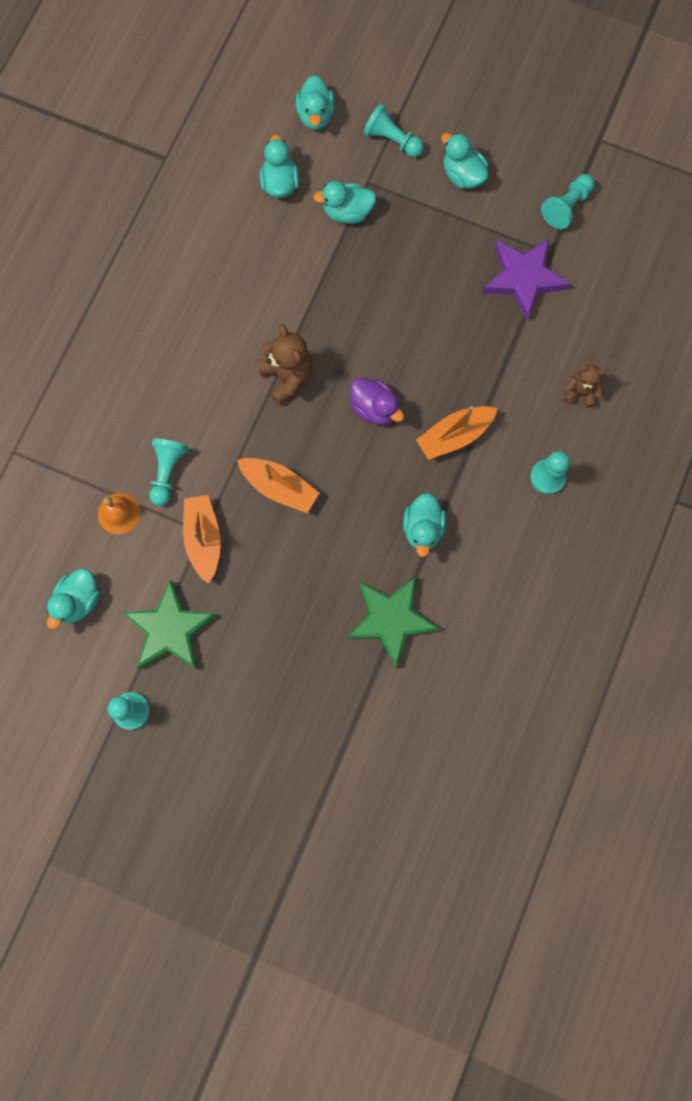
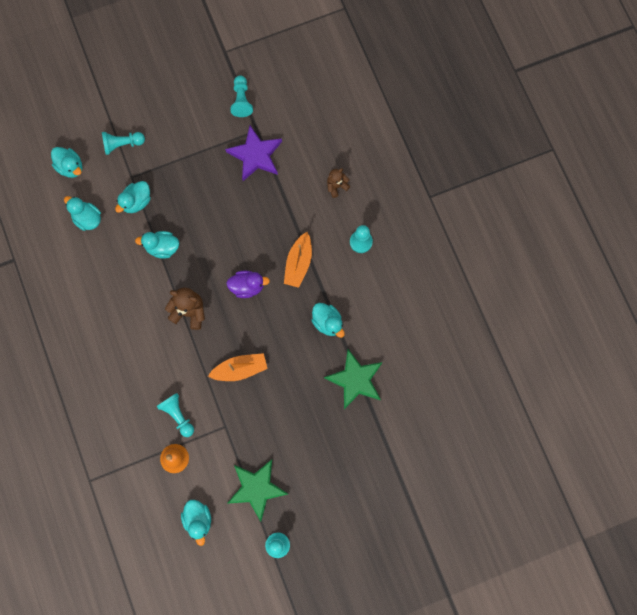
camera: 45 degrees left, 0 degrees up
(203, 539) = (229, 430): orange boat -> none
(462, 176) = (175, 131): turquoise duck -> turquoise duck (162, 247)

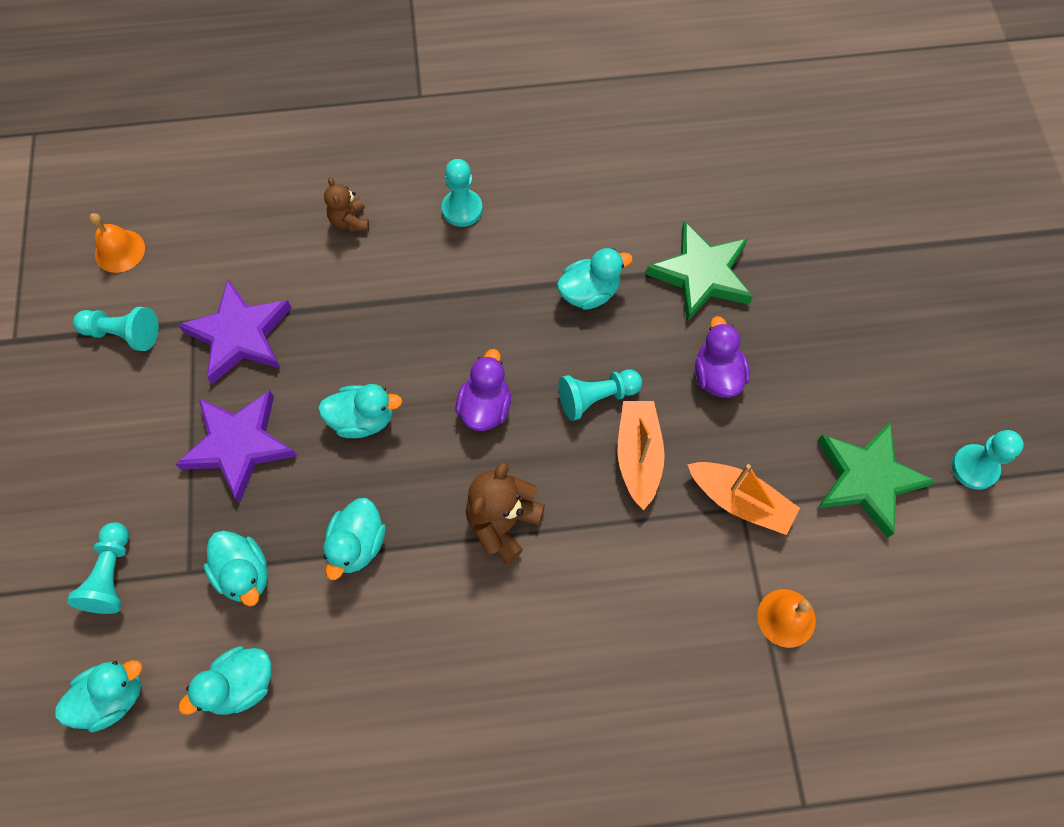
camera: 75 degrees left, 10 degrees down
(178, 415) = (702, 591): turquoise pawn -> turquoise pawn (596, 397)
(198, 176) = (239, 445): none -> purple star
(198, 519) = (912, 599): turquoise duck -> turquoise duck (363, 419)
(287, 79) = (120, 251): none -> orange bell
(296, 400) = (717, 375): none -> purple duck
(298, 263) = (469, 313): orange boat -> orange boat (740, 501)

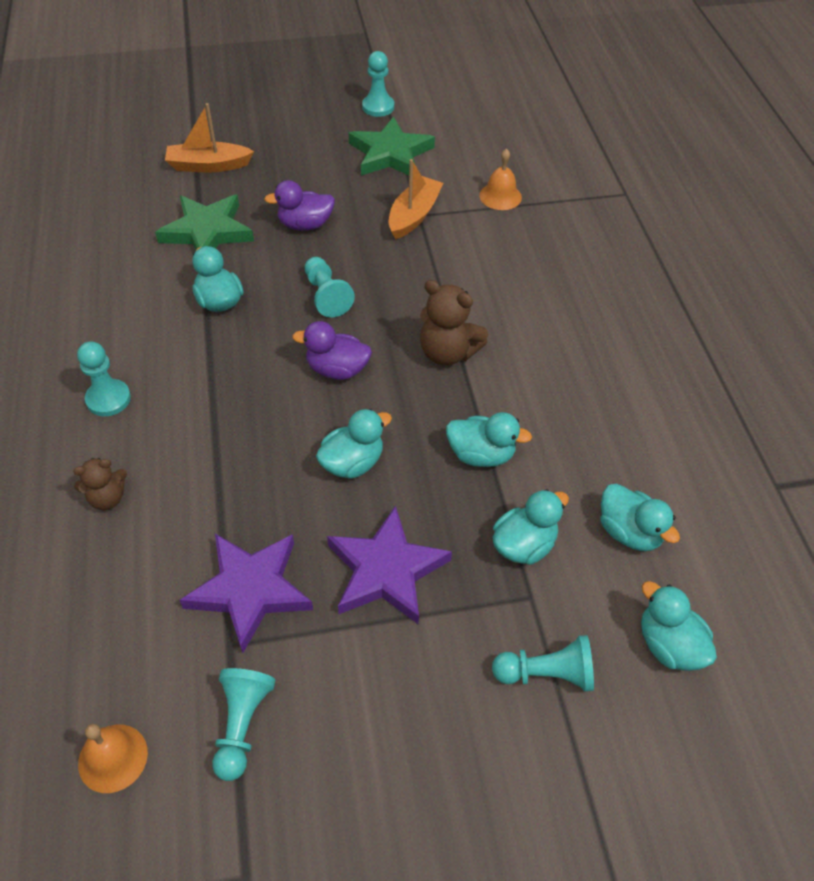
camera: 95 degrees left, 15 degrees down
(363, 419) = (352, 463): turquoise duck -> turquoise duck turned 60 degrees clockwise
(638, 456) = (380, 270): orange boat -> orange boat (208, 165)

